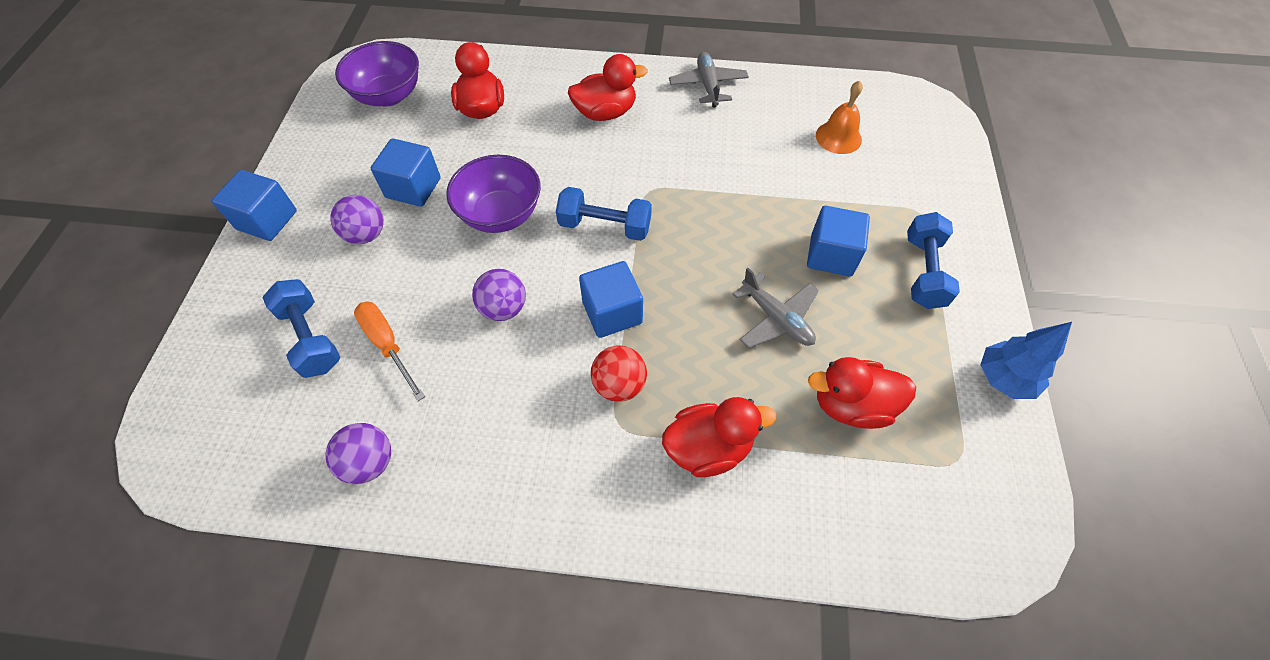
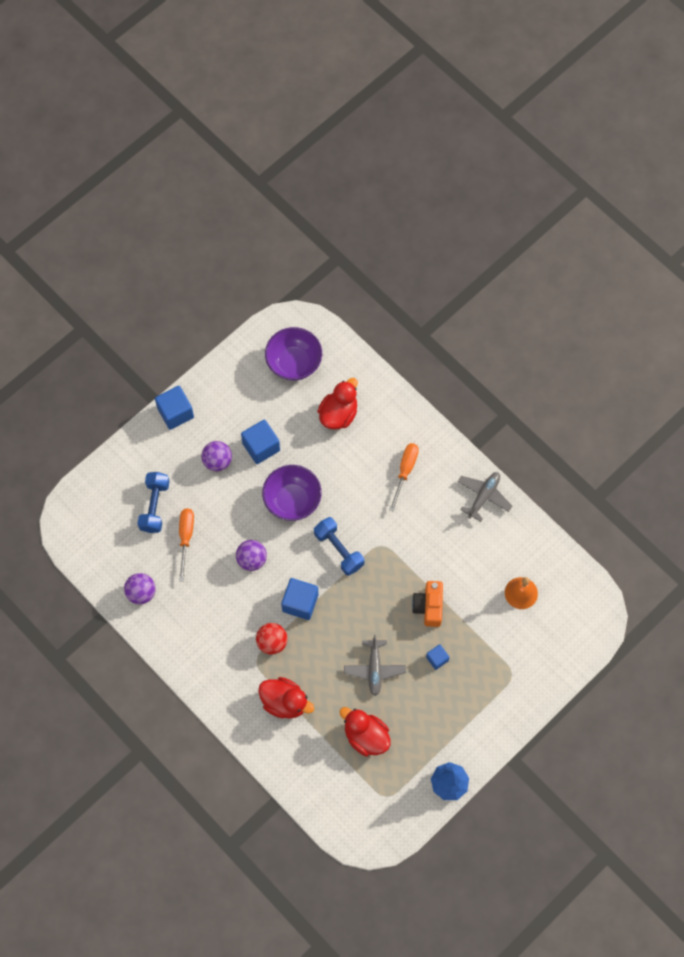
camera: 40 degrees right, 10 degrees up
(605, 112) = (405, 471): red duck -> orange screwdriver
(764, 212) = (429, 607): none -> orange camera
(831, 255) = (437, 659): blue cube -> blue cube, size x0.56
(923, 272) = (474, 705): blue dumbbell -> none

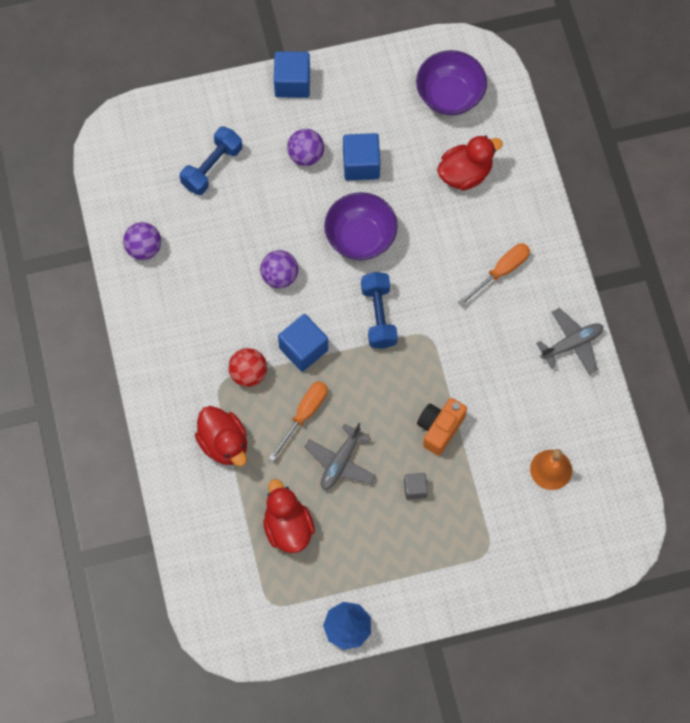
camera: 30 degrees right, 0 degrees up
(186, 538) = (224, 217): orange screwdriver -> orange screwdriver (304, 415)
(437, 659) = (415, 489): blue cube -> grey cube

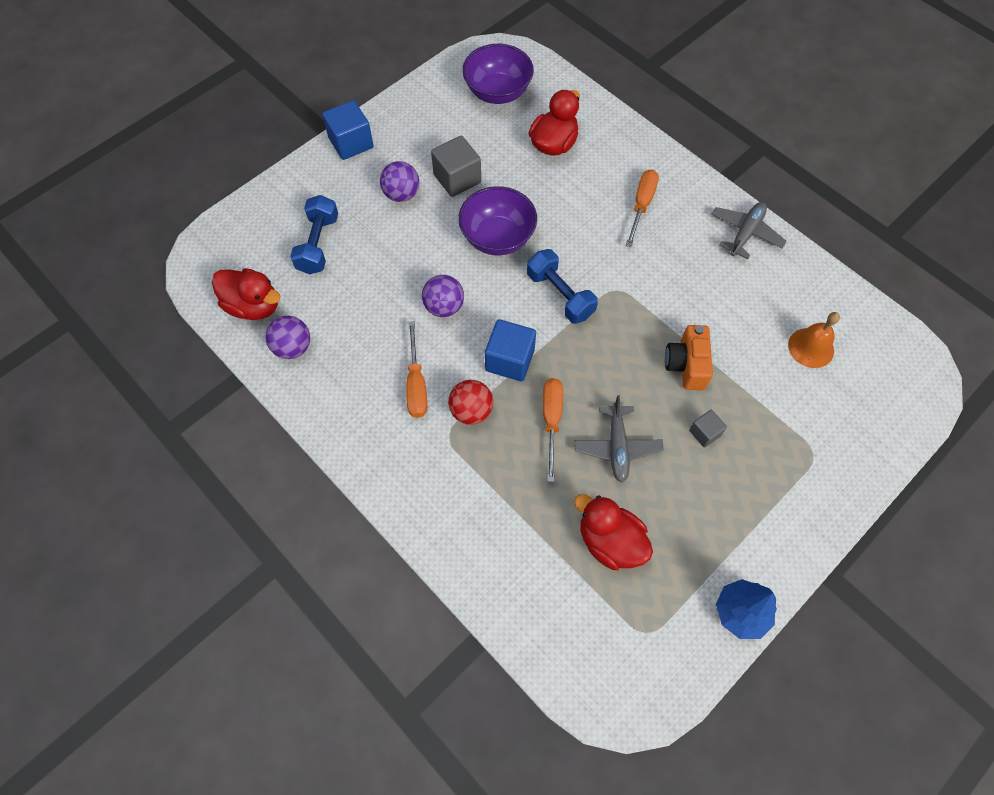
camera: 30 degrees left, 5 degrees down
(220, 329) = (416, 384): none -> orange screwdriver
(224, 443) = (490, 492): red duck -> red duck (253, 306)
(361, 164) = (457, 178): blue cube -> grey cube

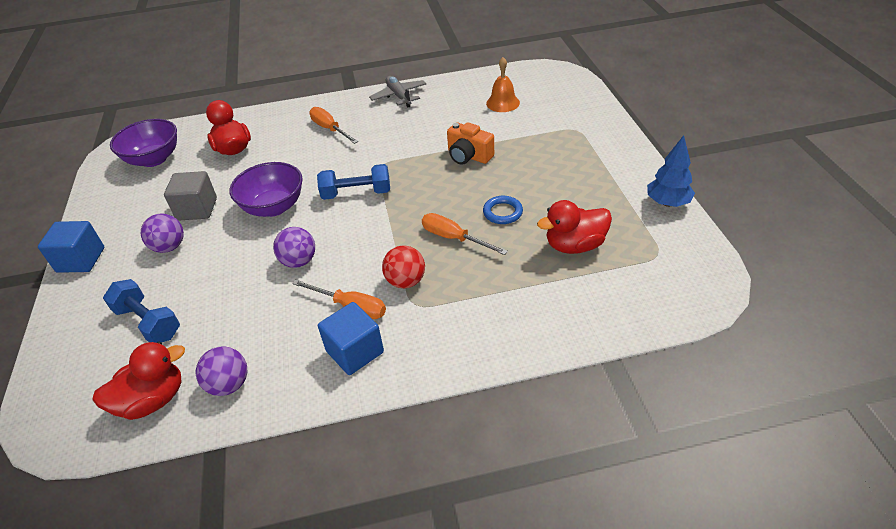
camera: 55 degrees left, 20 degrees down
(510, 360) = (383, 241): blue cube -> blue cube (355, 351)
(617, 447) = (502, 212): grey plane -> blue ring
(704, 433) = (525, 168): grey cube -> none

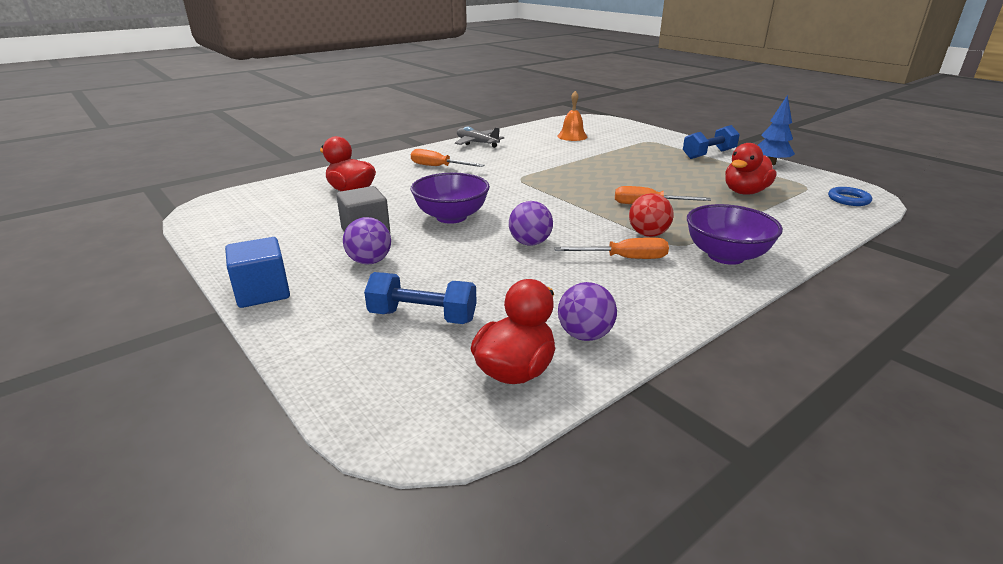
camera: 30 degrees left, 15 degrees down
(154, 159) = (262, 210): purple bowl -> purple bowl (726, 256)
(355, 351) = (672, 283): blue cube -> none
(356, 193) = (522, 196): blue dumbbell -> blue dumbbell (709, 154)
(468, 156) = (588, 164): orange camera -> none
(502, 212) = (664, 186): blue ring -> blue ring (848, 199)

